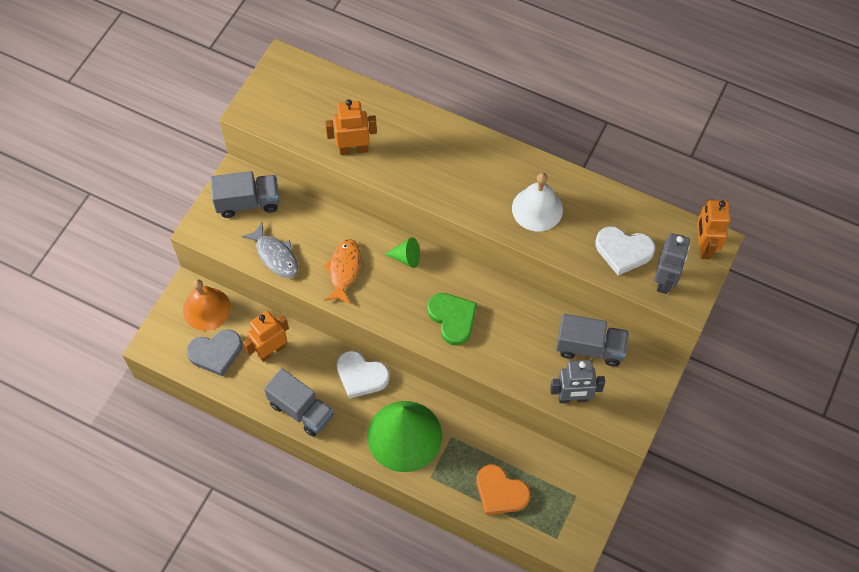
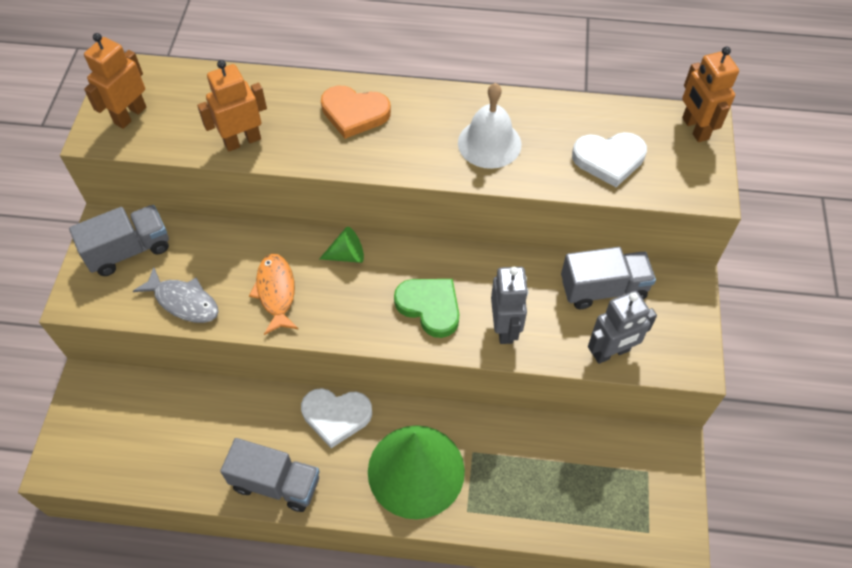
camera: 20 degrees left, 5 degrees down
(206, 308) = (115, 398): orange bell -> none
(216, 353) = (143, 449): grey heart -> none
(271, 351) = (213, 423): orange robot -> orange robot (130, 115)
(500, 492) = (558, 499): orange heart -> orange heart (354, 113)
(665, 280) = (671, 176): grey robot -> grey robot (505, 328)

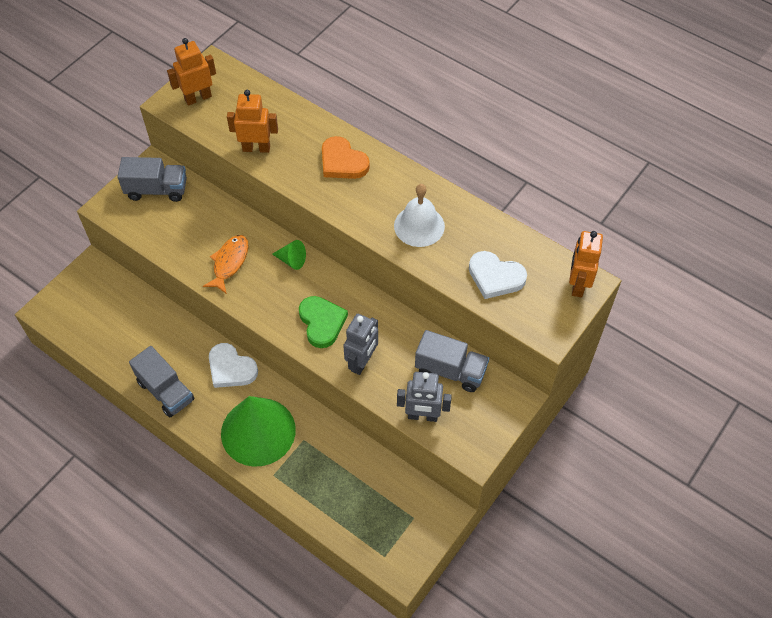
camera: 30 degrees right, 0 degrees up
(183, 301) = (169, 240): grey fish -> none

